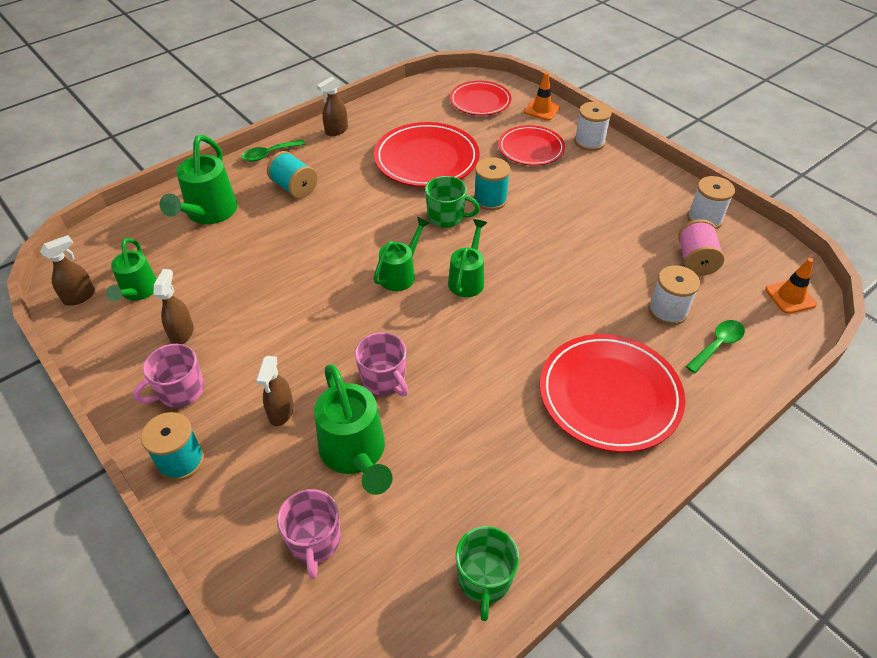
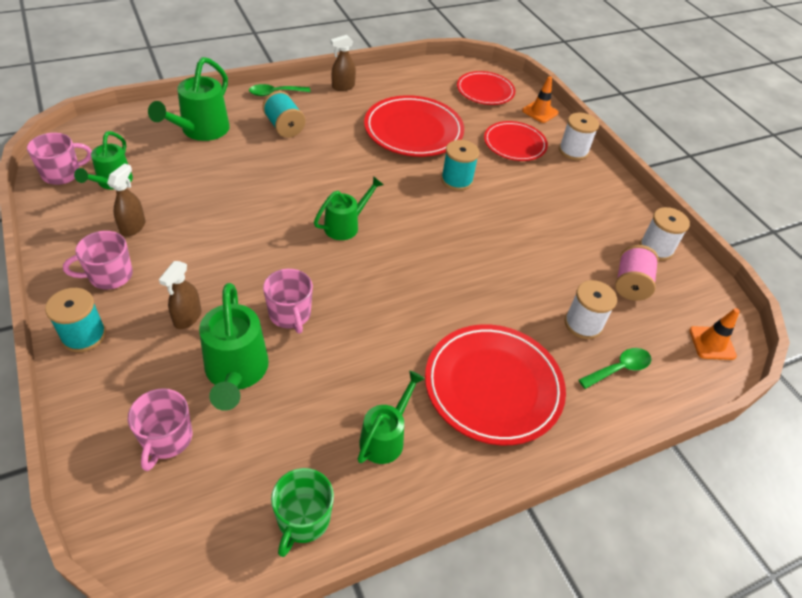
camera: 10 degrees right, 0 degrees up
(80, 296) = (62, 174): brown spray bottle -> pink mug
(446, 217) = (409, 186): green mug -> none
(467, 279) = (405, 245): green watering can -> green watering can (386, 437)

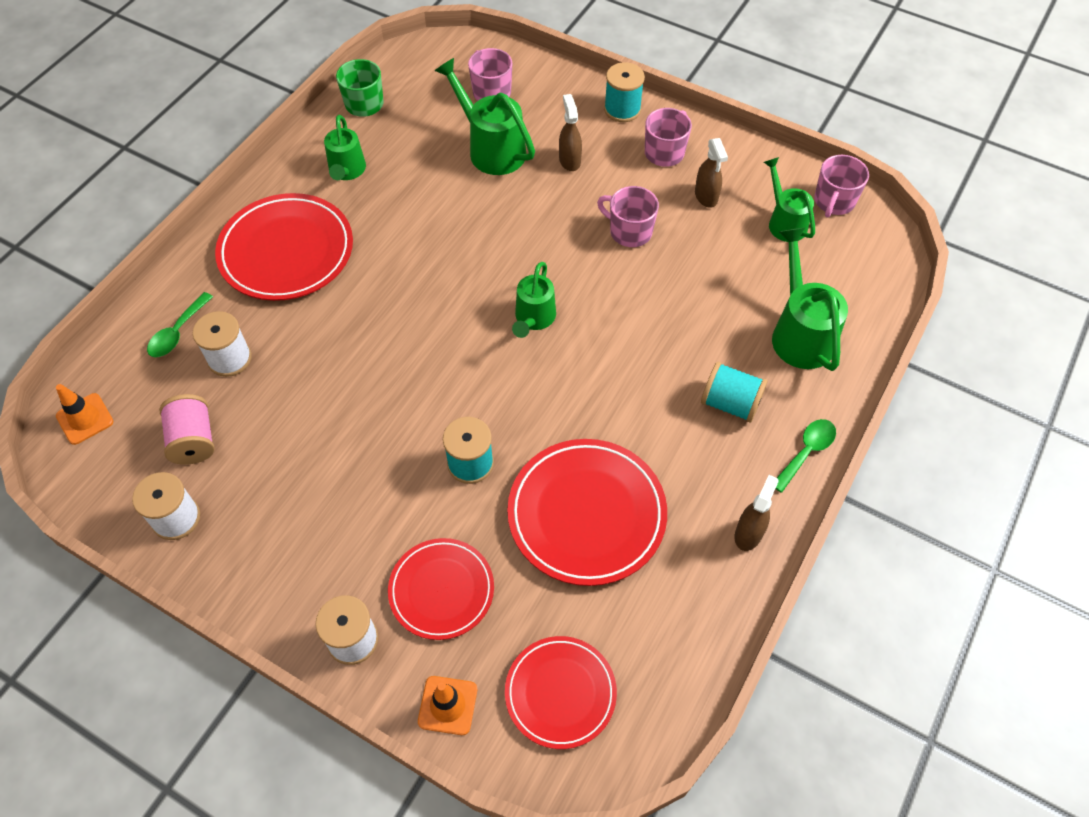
camera: 150 degrees right, 10 degrees up
(290, 314) = (497, 208): pink mug -> pink mug (629, 231)

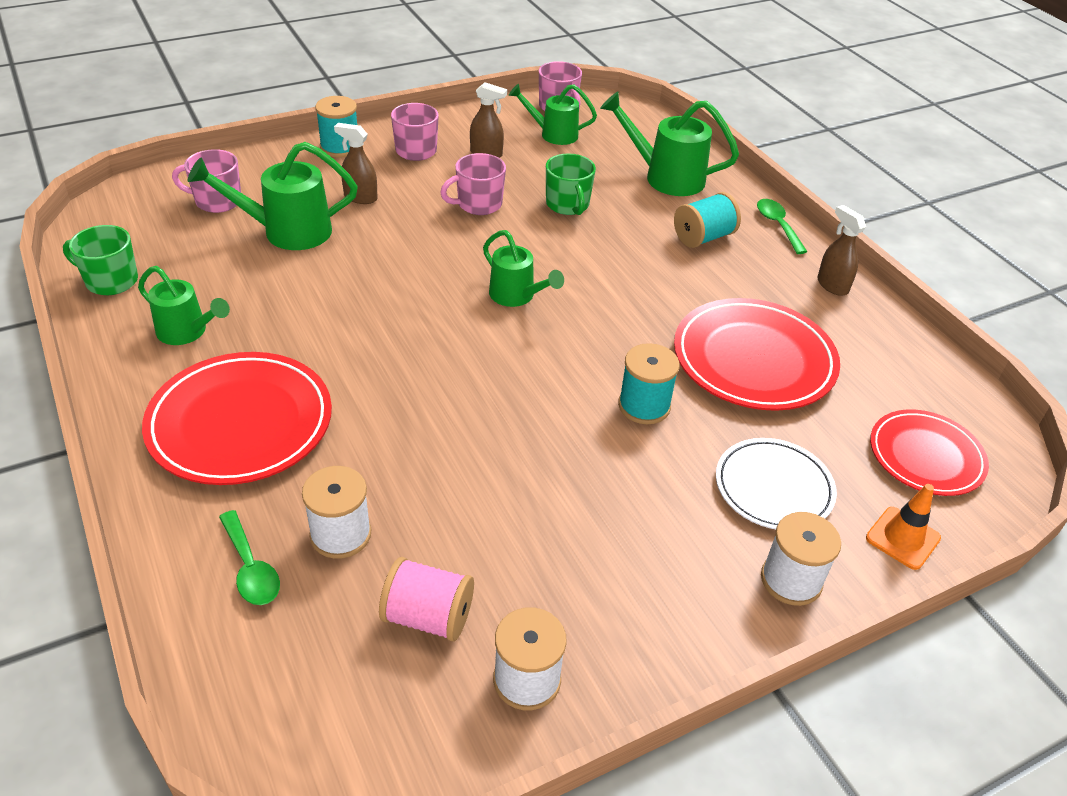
camera: 60 degrees left, 15 degrees down
(85, 419) = (289, 724): orange traffic cone -> none
(441, 590) = (773, 488): red plate -> white plate
(686, 287) = (567, 205): none -> green mug

